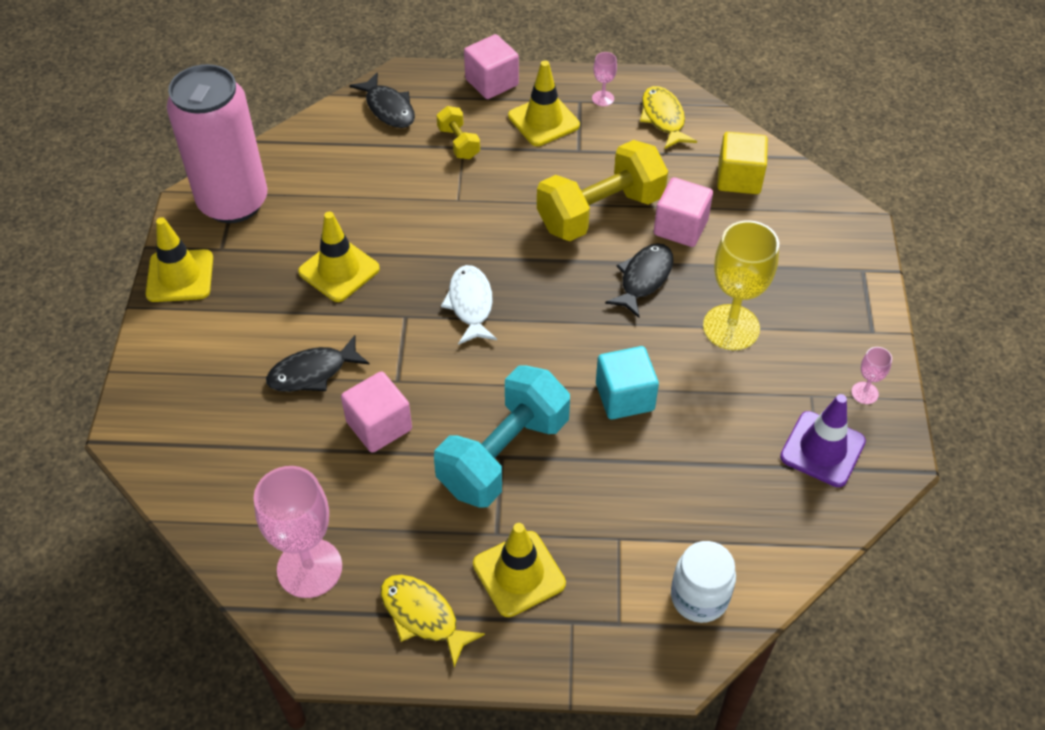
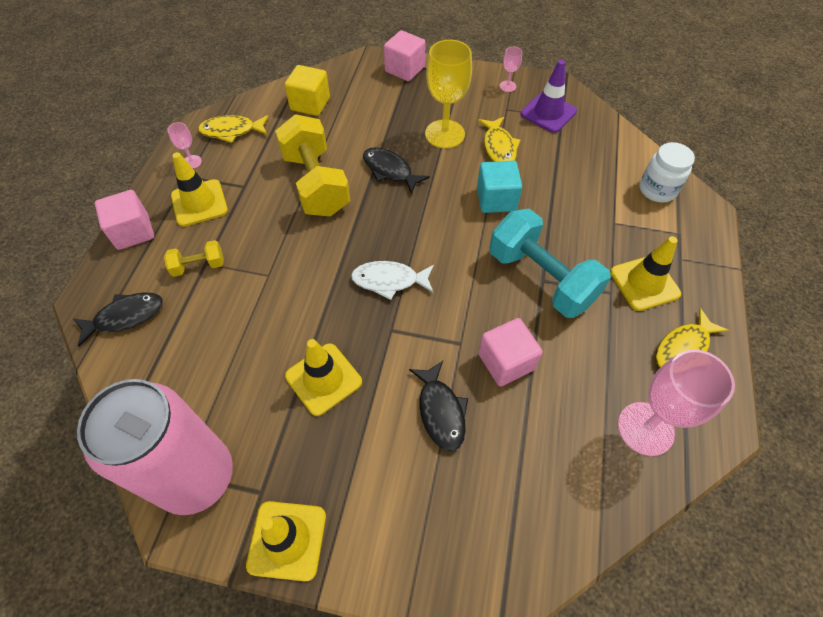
camera: 80 degrees left, 5 degrees up
(680, 227) = (346, 142): pink cube -> pink cube (404, 69)
(725, 392) = (498, 147): none -> yellow fish

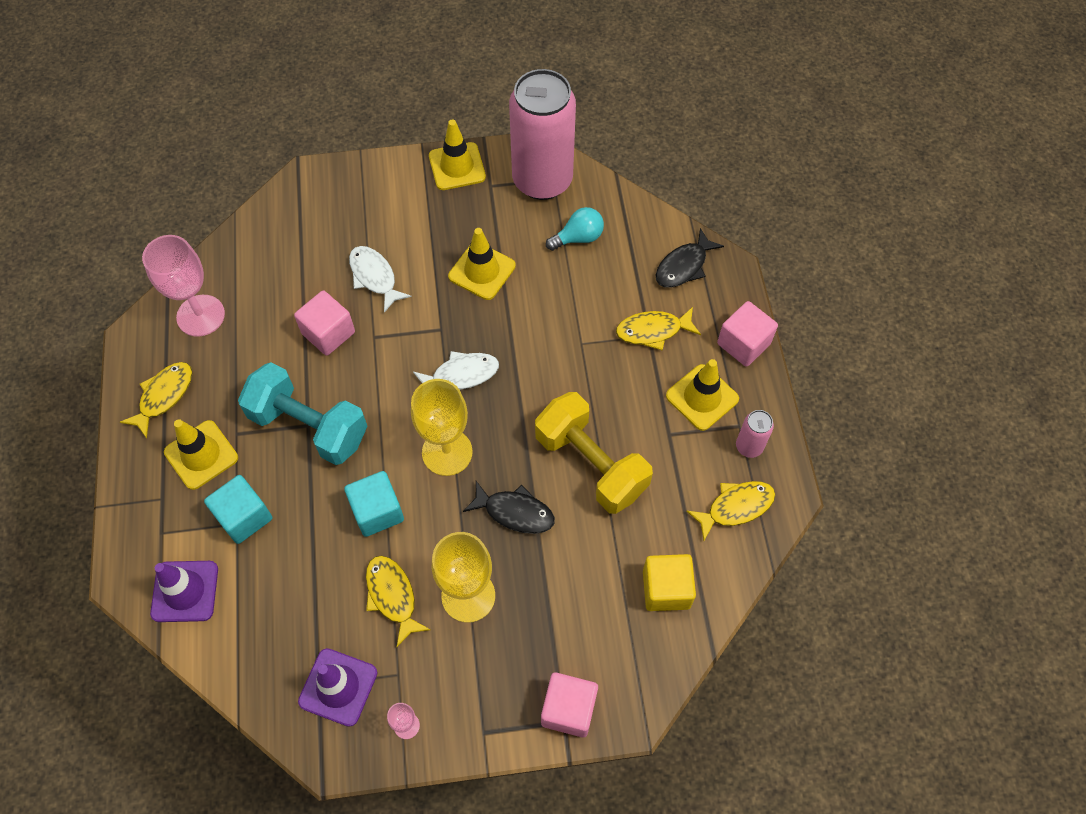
camera: 160 degrees right, 5 degrees up
(192, 162) = (749, 446): pink goblet -> pink can
(198, 266) = (653, 331): yellow dumbbell -> yellow fish
(204, 384) = (578, 238): none -> turquoise light bulb
(426, 224) = (447, 452): none -> yellow goblet
(440, 411) = (374, 277): black fish -> white fish
(607, 225) = (244, 517): none -> turquoise cube
(657, 190) = (185, 591): white jar -> purple traffic cone

